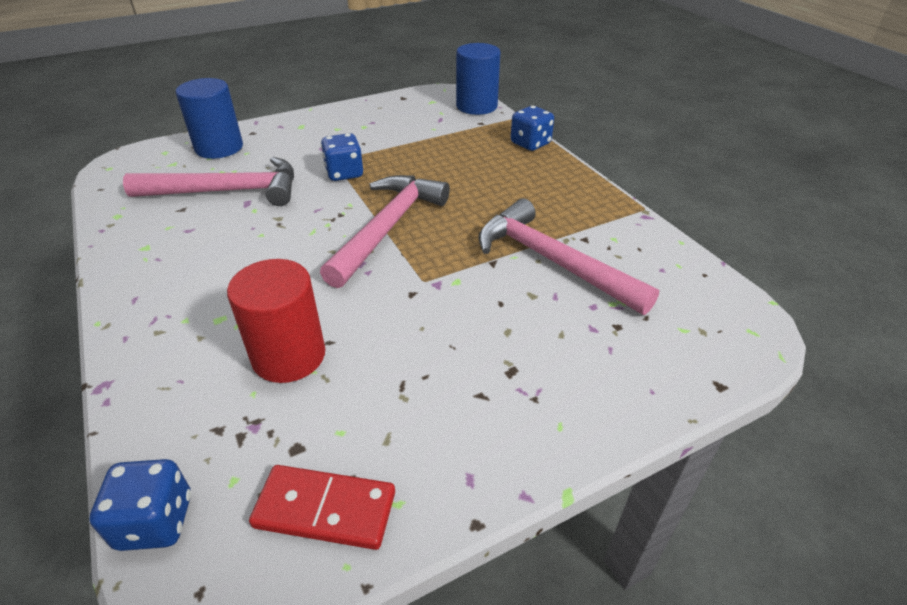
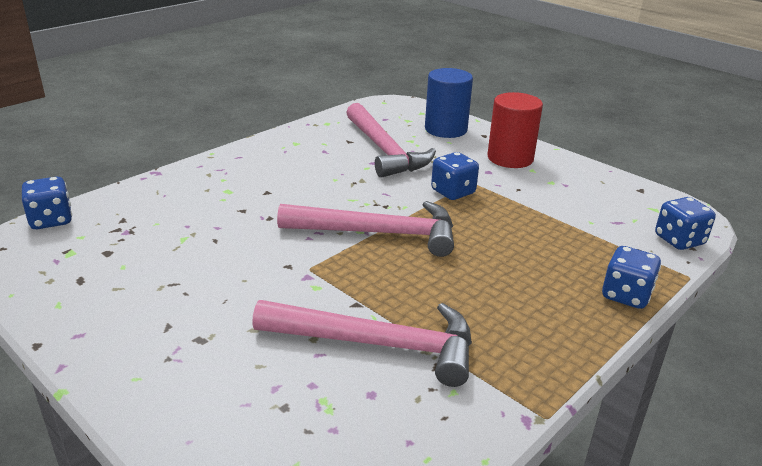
camera: 70 degrees right, 10 degrees down
(289, 356) = (195, 227): red cylinder -> red cylinder (510, 158)
(325, 509) = (55, 276): red domino -> none
(476, 106) = (679, 240): blue cylinder -> blue dice
(552, 261) = (378, 344): pink hammer -> pink hammer turned 75 degrees clockwise

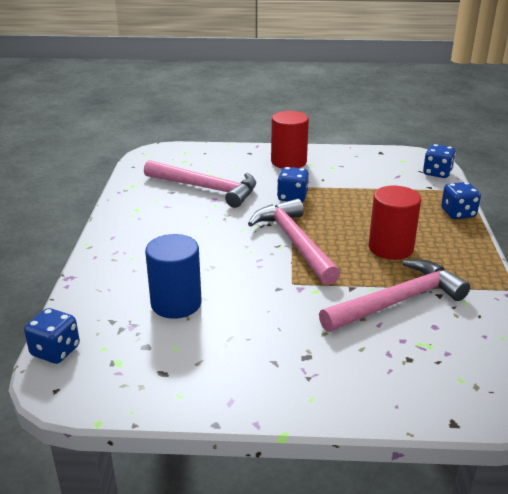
camera: 40 degrees left, 0 degrees up
(378, 233) = (294, 242): pink hammer -> pink hammer turned 75 degrees counterclockwise
(446, 129) = (220, 158): blue cylinder -> blue cylinder (176, 303)
(470, 289) = (390, 248): none -> red cylinder

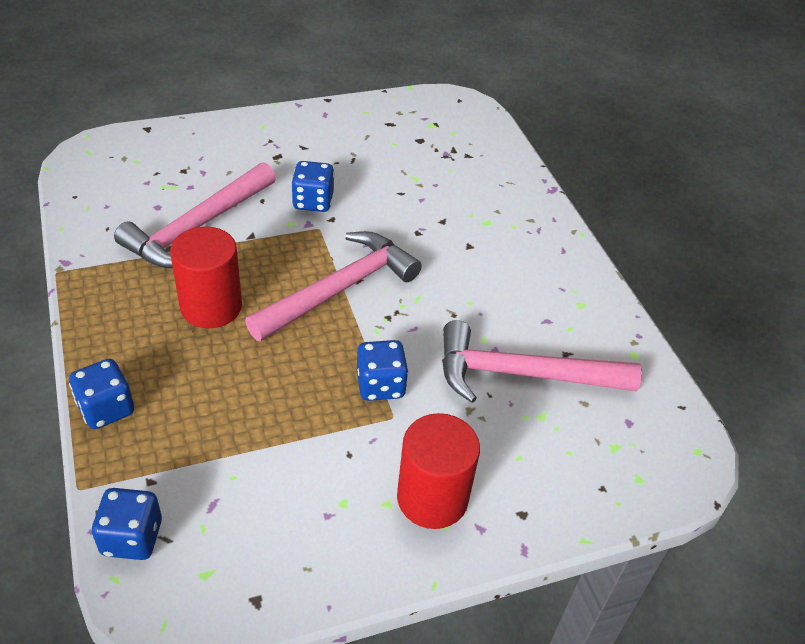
camera: 155 degrees right, 15 degrees up
(55, 351) = (488, 123): blue dice -> blue dice (313, 202)
(176, 303) = (423, 181): blue cylinder -> none
(294, 242) = (339, 289): pink hammer -> pink hammer turned 90 degrees counterclockwise

